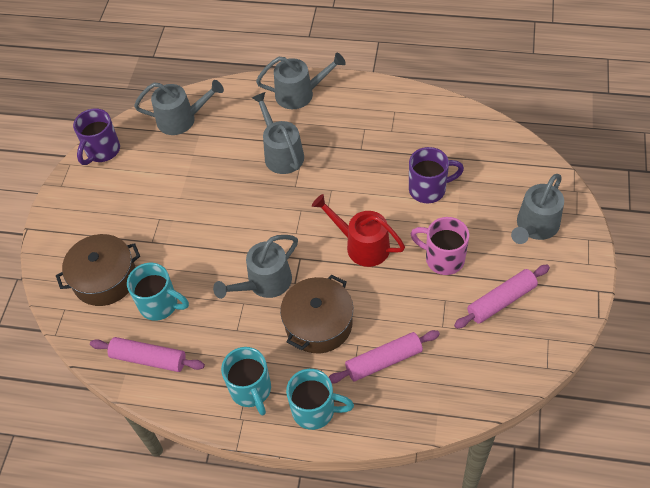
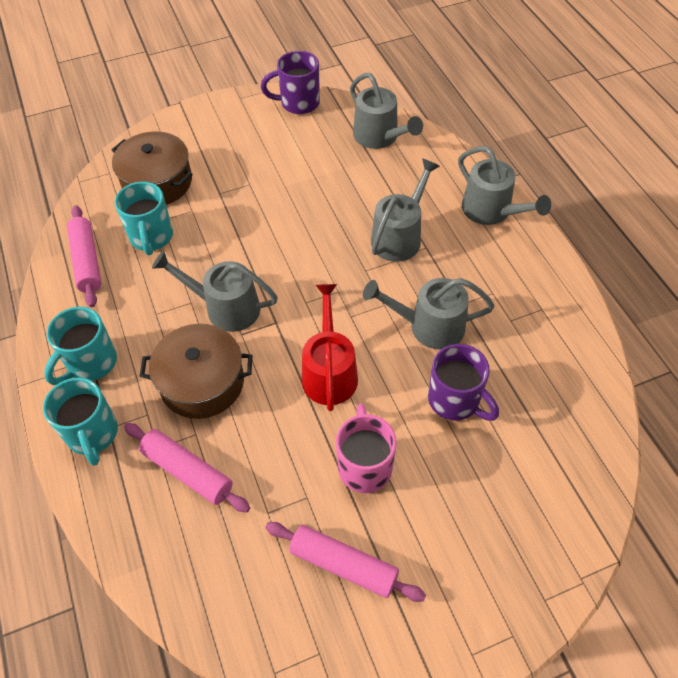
camera: 55 degrees right, 0 degrees up
(535, 226) = (485, 553): grey watering can -> grey watering can (429, 326)

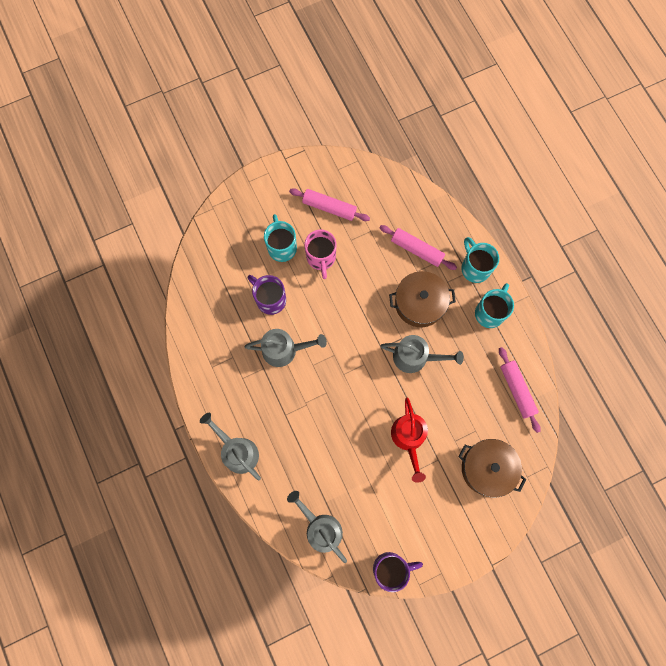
camera: 175 degrees right, 20 degrees up
(151, 238) = (478, 413): turquoise mug -> turquoise mug (281, 247)
(329, 372) = (344, 314): red watering can -> red watering can (409, 438)
(399, 236) = (303, 423): grey watering can -> none

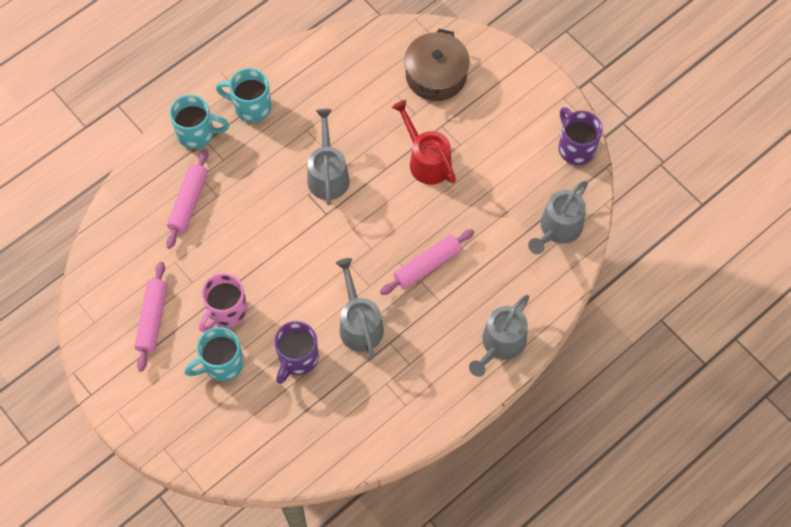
camera: 105 degrees left, 10 degrees down
(321, 258) = (226, 311): pink mug -> pink mug turned 150 degrees clockwise
(409, 438) = (426, 160): red watering can -> red watering can turned 105 degrees counterclockwise
(419, 303) = (259, 184): brown pot -> none
(474, 267) = (197, 134): turquoise mug -> turquoise mug turned 135 degrees counterclockwise
(517, 390) = (338, 62): pink rolling pin -> pink rolling pin (427, 265)

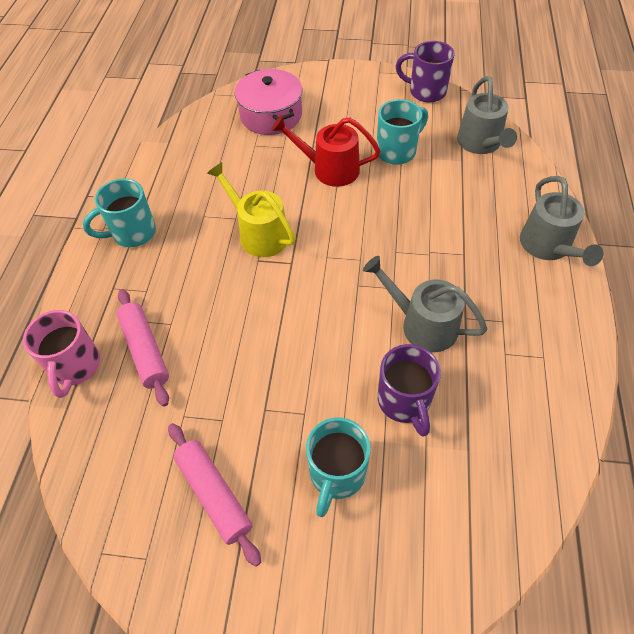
camera: 40 degrees left, 10 degrees down
(197, 134) = (98, 288): turquoise mug -> turquoise mug (397, 151)
(226, 311) = (287, 418): pink mug -> pink mug (76, 367)
(328, 175) = (259, 234): grey watering can -> yellow watering can
(427, 265) = (420, 237): pink rolling pin -> none
(436, 75) = (271, 115): brown pot -> pink pot

